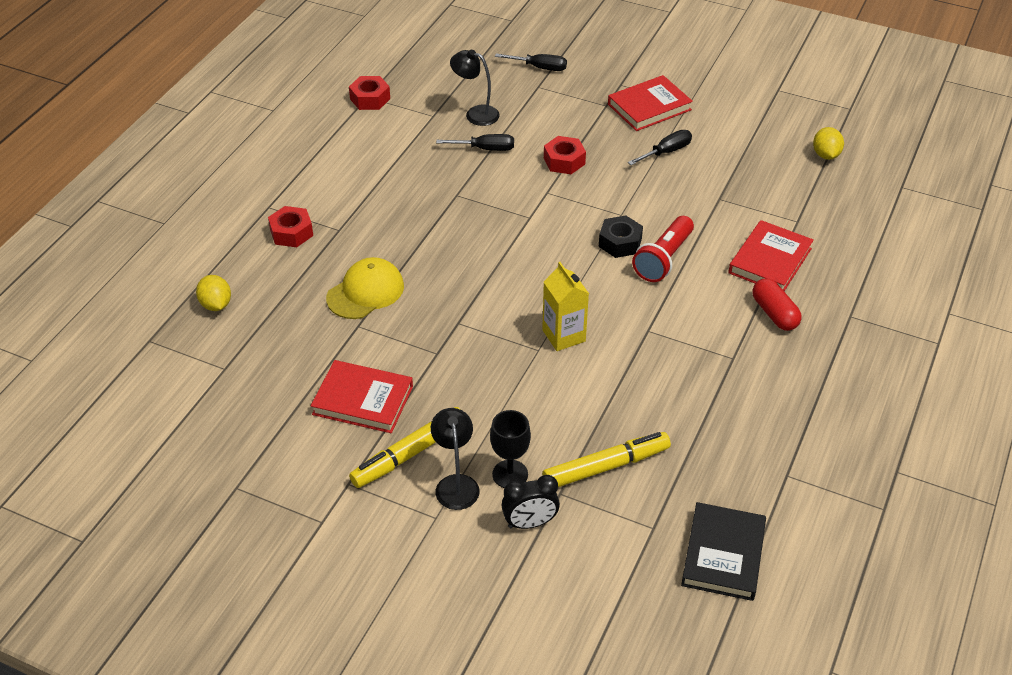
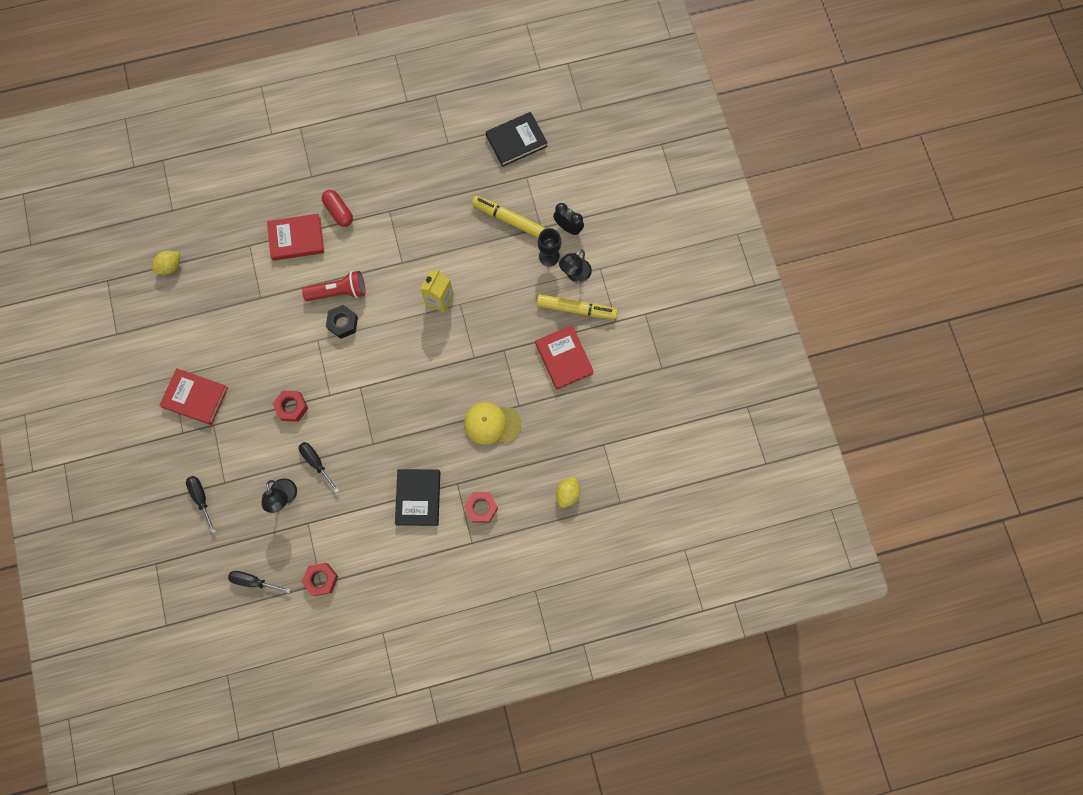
camera: 130 degrees left, 30 degrees up
(361, 195) = (418, 498): none -> black book
(666, 152) = (236, 355): black screwdriver -> black screwdriver (253, 581)
(774, 313) = (339, 212): red capsule -> red capsule turned 60 degrees counterclockwise

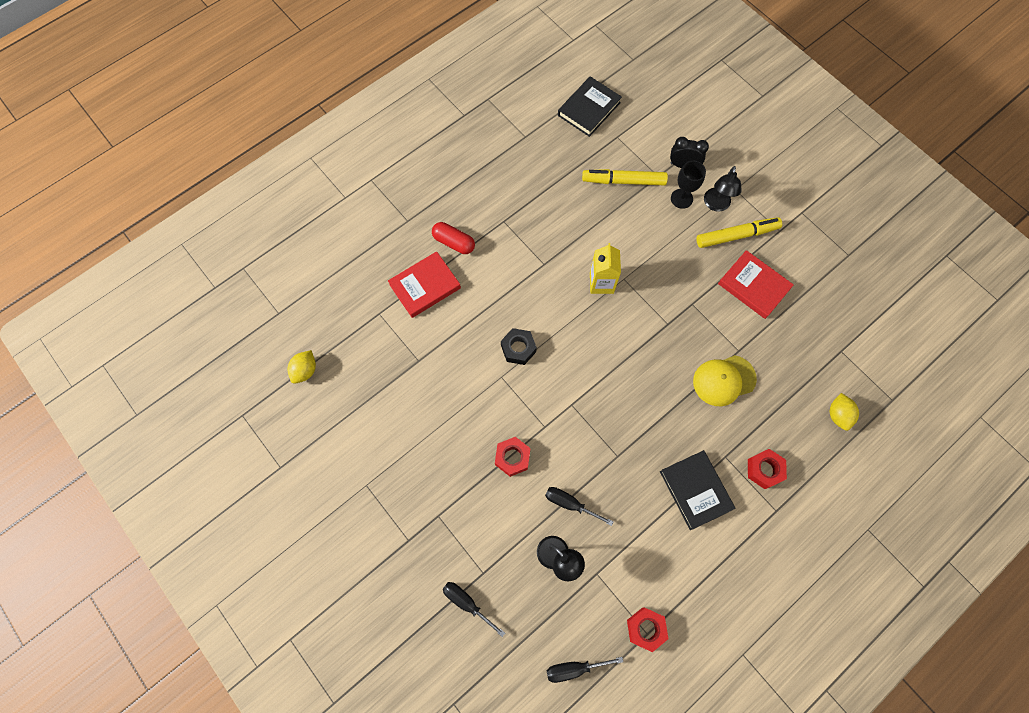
camera: 25 degrees left, 5 degrees down
(195, 397) = (403, 495): red book -> none
(339, 292) = (497, 319): red flashlight -> none

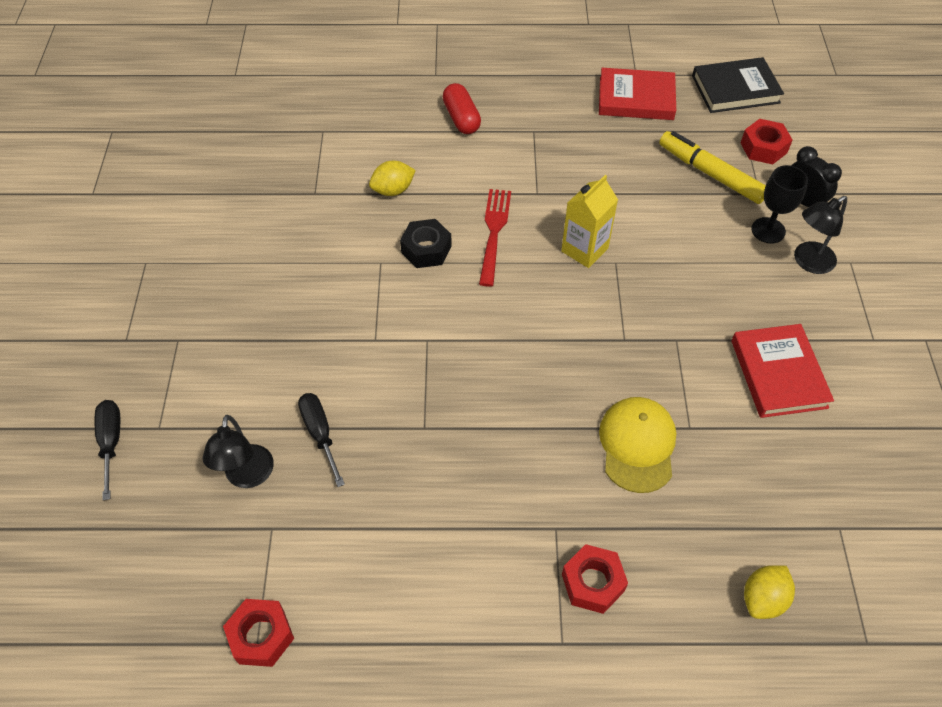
camera: 40 degrees right, 15 degrees down
(305, 370) = (204, 133): yellow lemon -> yellow lemon (393, 190)
(425, 286) = (391, 136): red book -> red book (636, 98)
(512, 457) = (309, 343): red nut -> red nut (763, 148)
(545, 309) = (494, 233): none -> red fork
(574, 668) = (139, 605): black screwdriver -> none
(695, 490) = (480, 535): black book -> none
(724, 380) = (637, 445): yellow cap -> yellow cap turned 75 degrees clockwise
(736, 235) = (806, 308): yellow marker -> none

